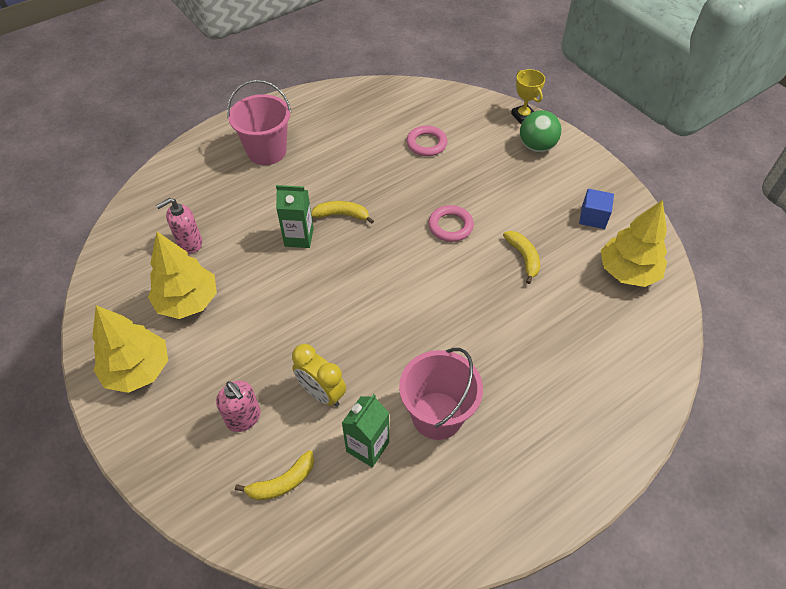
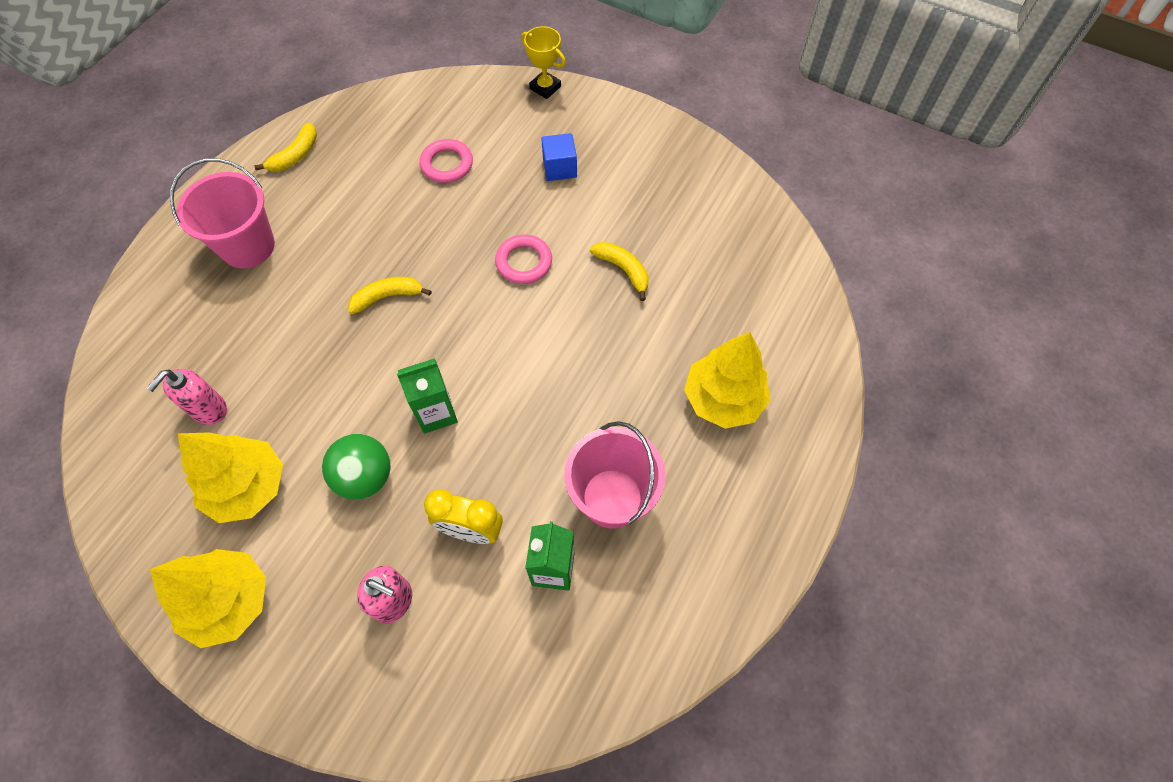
camera: 25 degrees left, 10 degrees up
(282, 482) = (477, 655): yellow banana -> yellow banana (295, 155)
(299, 237) = (348, 347): green carton -> green carton (436, 413)
(536, 147) = (578, 123): green ball -> green ball (365, 477)
(593, 217) = (677, 191): blue cube -> blue cube (559, 168)
(627, 272) = (740, 243): yellow tree -> yellow tree (723, 399)

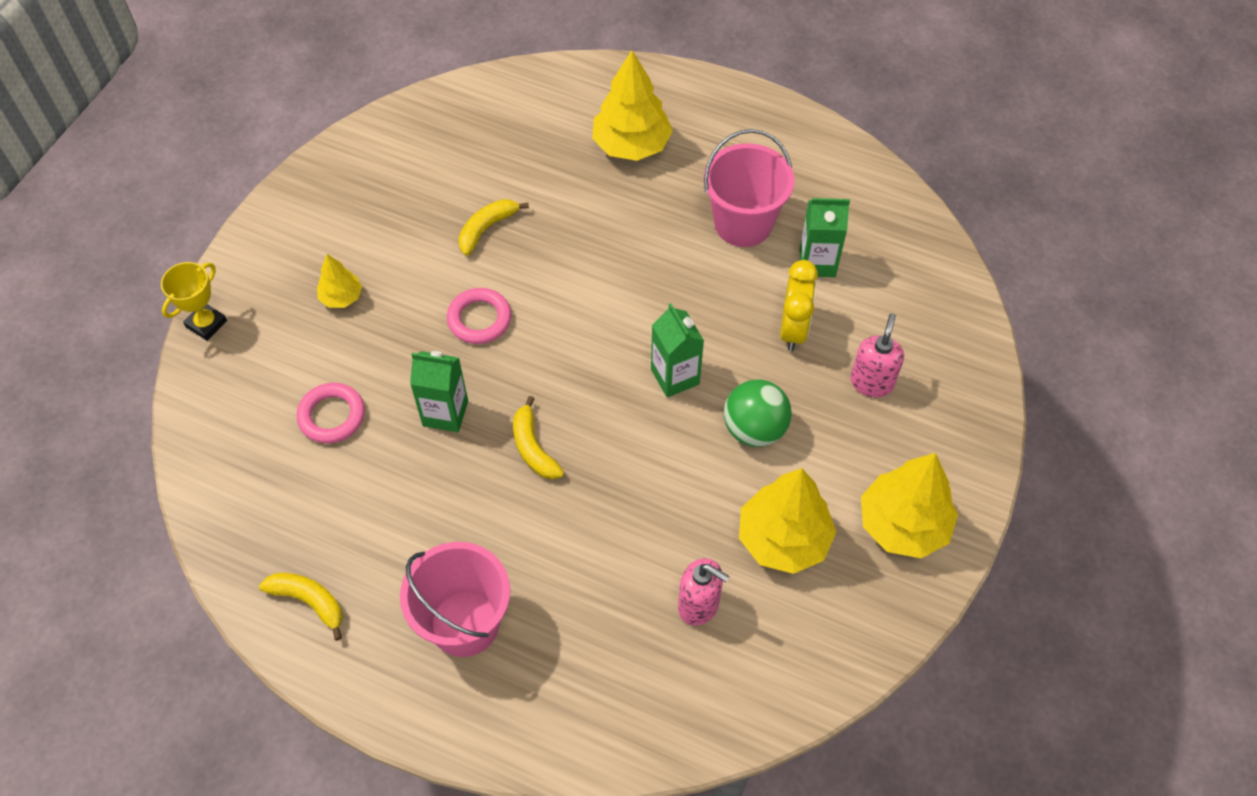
camera: 95 degrees left, 5 degrees down
(434, 236) = (445, 413): none -> green carton
(559, 168) = (341, 297): blue cube -> yellow tree

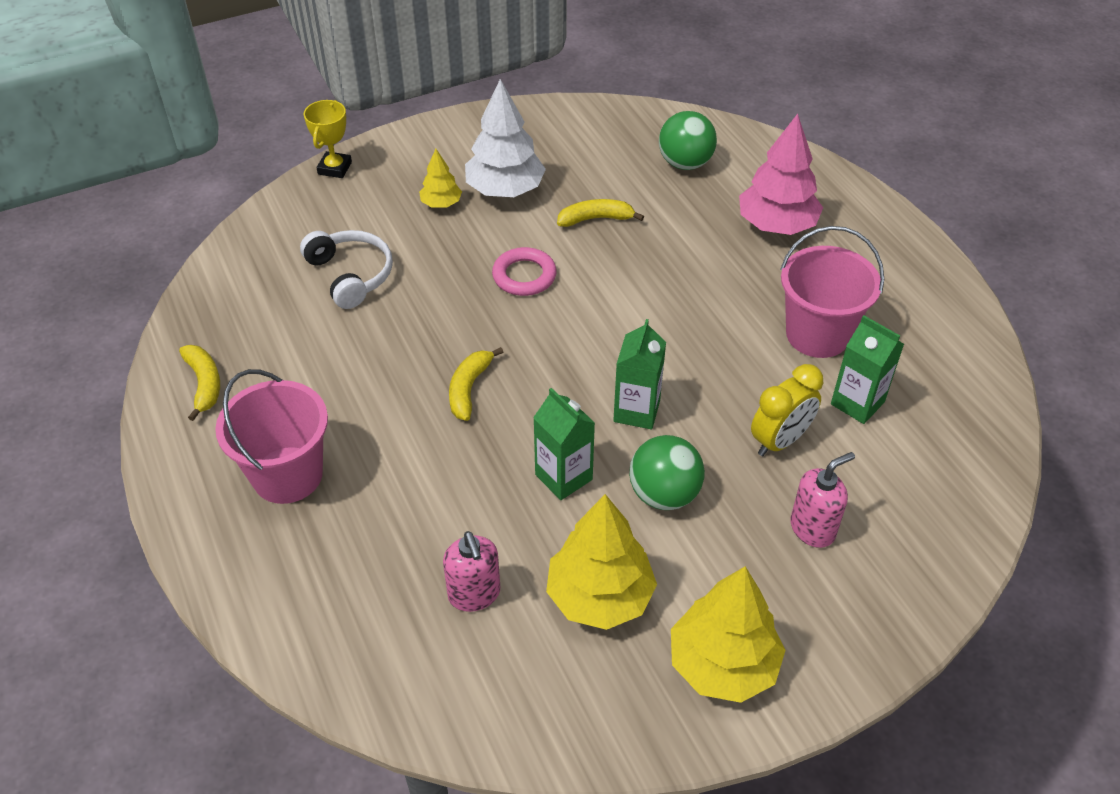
camera: 40 degrees right, 10 degrees down
(206, 324) = (334, 168): yellow trophy -> yellow trophy turned 60 degrees counterclockwise
(332, 416) = (351, 275): pink ring -> white headphones
(384, 249) = (505, 190): none -> white tree
(445, 413) = (430, 323): green carton -> green carton (563, 477)
(510, 130) = (685, 163): none -> green ball
(631, 145) = (776, 225): yellow tree -> pink tree

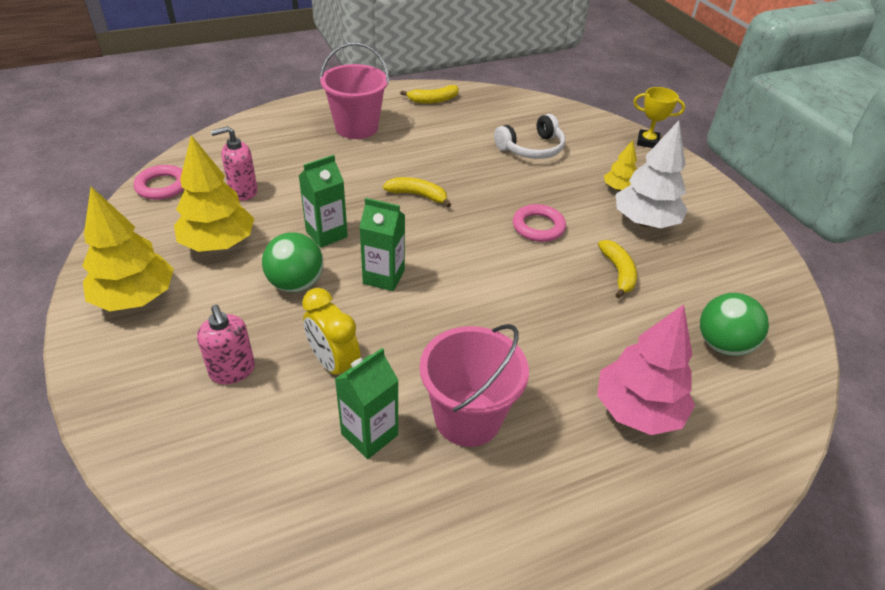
camera: 90 degrees right, 5 degrees down
(467, 712) = (162, 186): none -> pink ring

